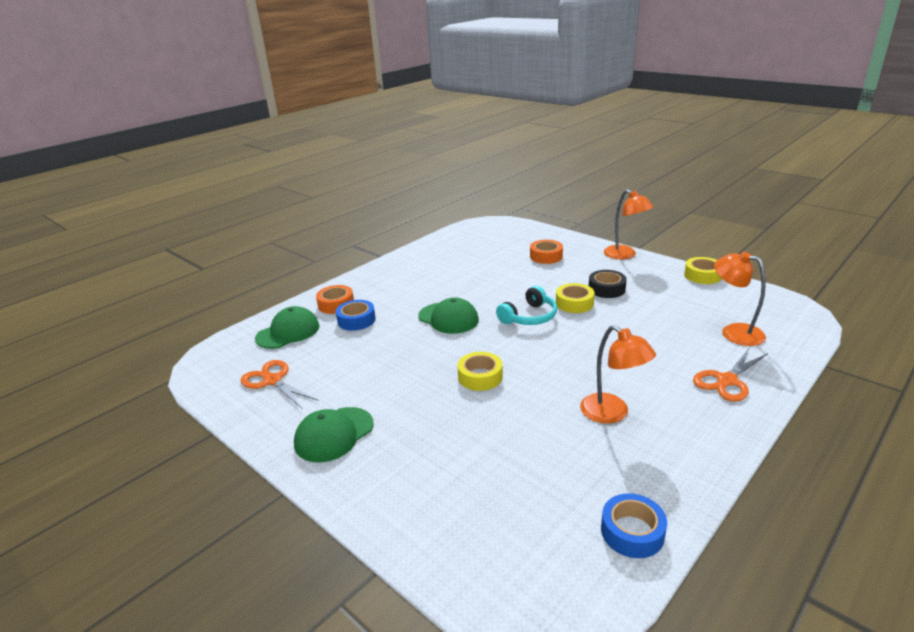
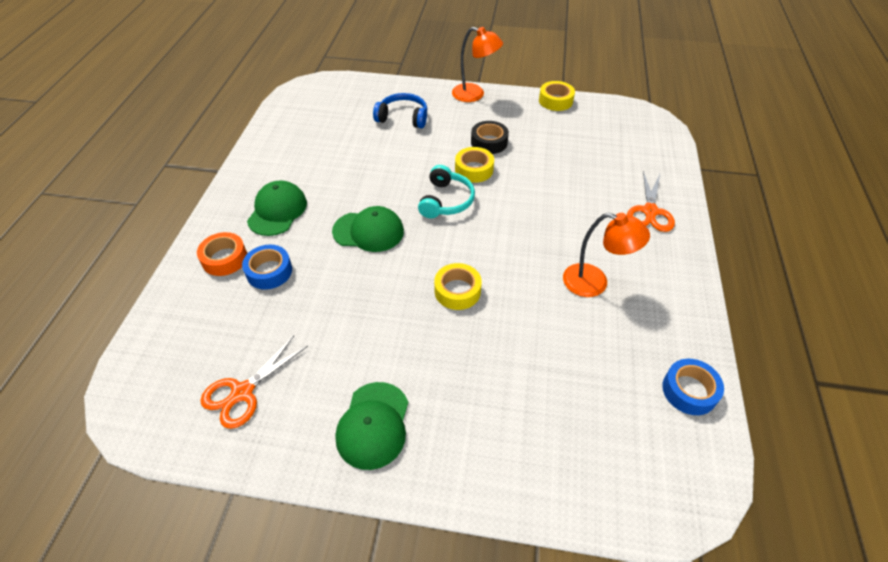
camera: 35 degrees left, 20 degrees up
(272, 380) = (242, 392): orange scissors -> orange scissors turned 60 degrees counterclockwise
(288, 332) = (199, 320): green cap -> green cap (277, 211)
(546, 256) = (403, 118): orange tape -> blue headphones
(734, 332) = (621, 157): orange lamp -> none

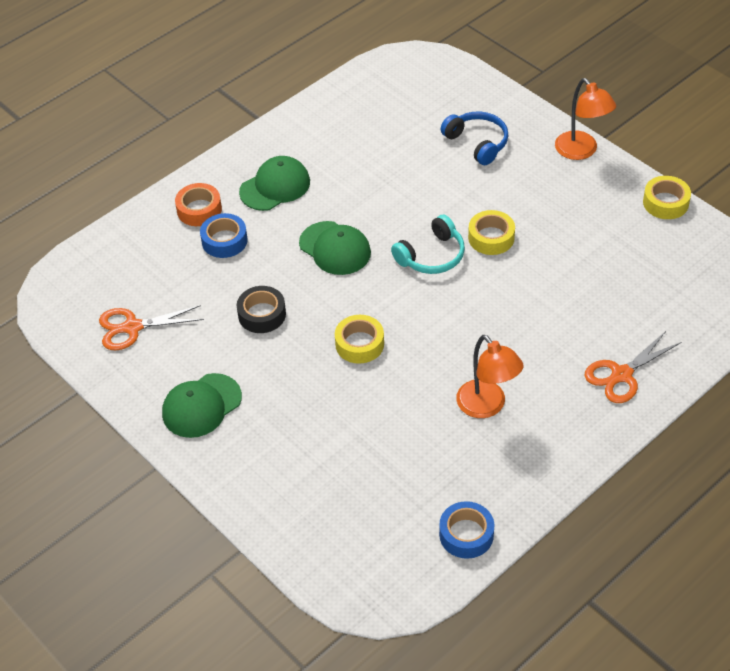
camera: 40 degrees right, 0 degrees up
(489, 142) = (537, 215): black tape -> black tape (262, 314)

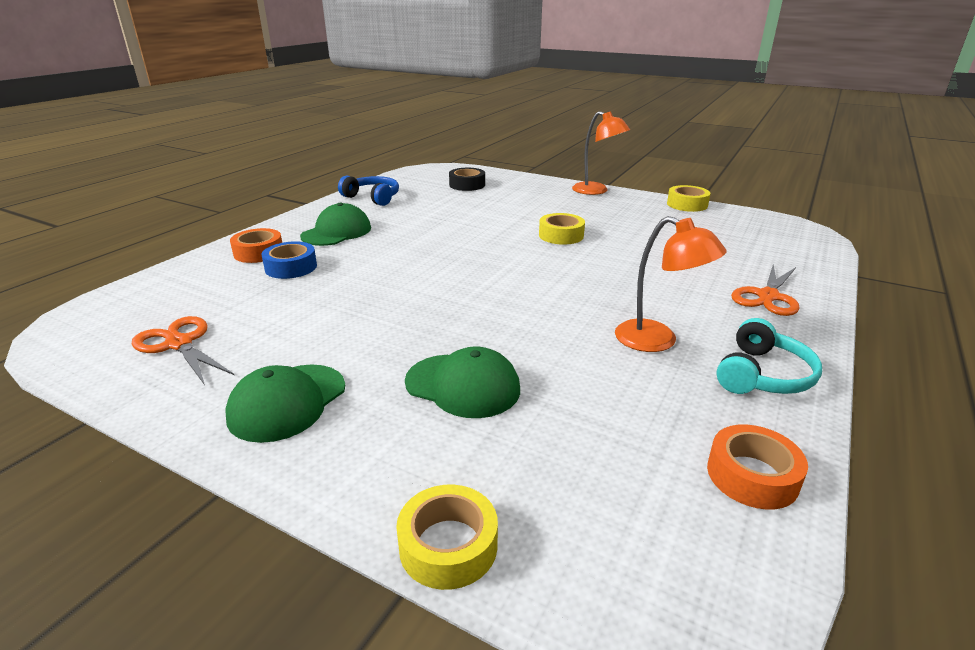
camera: 20 degrees left, 20 degrees down
(132, 327) = (179, 344): orange scissors -> orange scissors turned 75 degrees clockwise
(262, 314) = (349, 310): black tape -> black tape (467, 185)
(335, 248) = (413, 258): green cap -> green cap (463, 385)
(359, 344) = (476, 316): yellow tape -> yellow tape (448, 545)
(431, 256) = (513, 251): turquoise headphones -> turquoise headphones (762, 375)
(466, 534) = (752, 476): blue tape -> orange tape
(477, 143) = (510, 195): blue headphones -> blue headphones (372, 198)

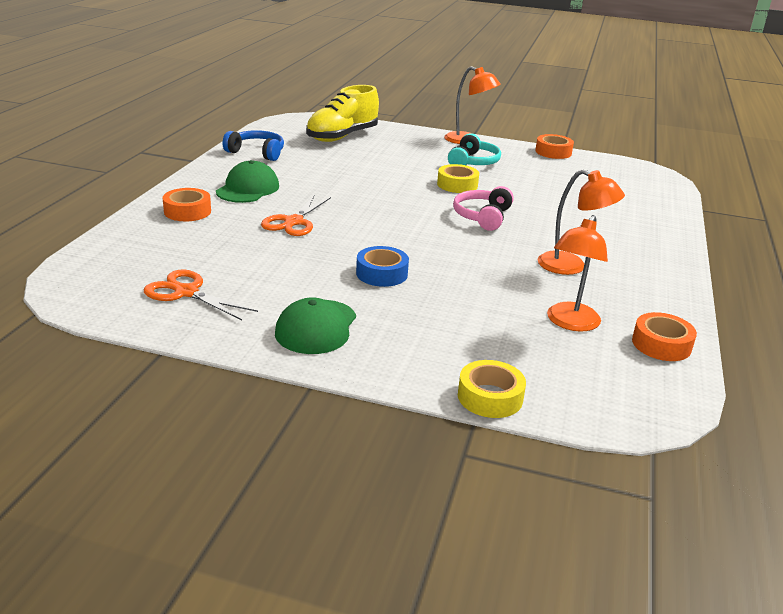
camera: 15 degrees left, 0 degrees up
(291, 267) = (231, 224): blue tape -> blue tape (381, 273)
(463, 385) = (443, 306): green cap -> none
(467, 185) = (342, 137): black tape -> yellow shoe
(572, 272) = (482, 217): none -> pink headphones
(623, 426) = (570, 323): none -> orange lamp
(687, 204) = (553, 152): yellow tape -> orange tape
(762, 375) = (652, 285): turquoise headphones -> turquoise headphones (473, 162)
(768, 296) = (641, 229): orange scissors -> orange scissors (293, 222)

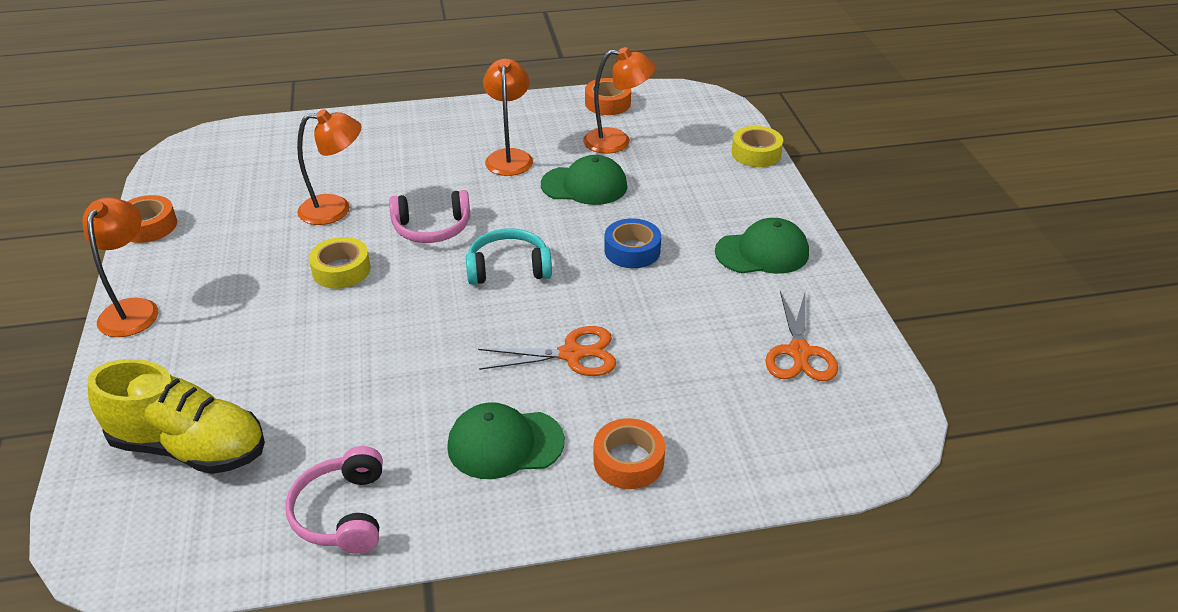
camera: 115 degrees left, 10 degrees up
(257, 152) = (343, 513): blue headphones -> pink headphones
(473, 162) = (238, 280): turquoise headphones -> turquoise headphones (508, 268)
(497, 284) = (584, 185): none -> green cap
(534, 196) = (336, 209): none -> orange lamp

